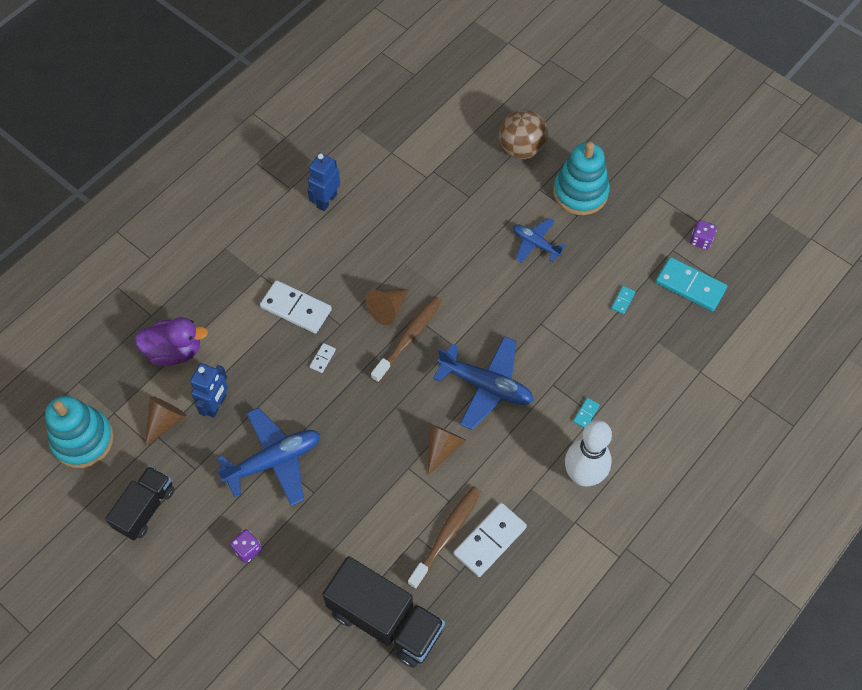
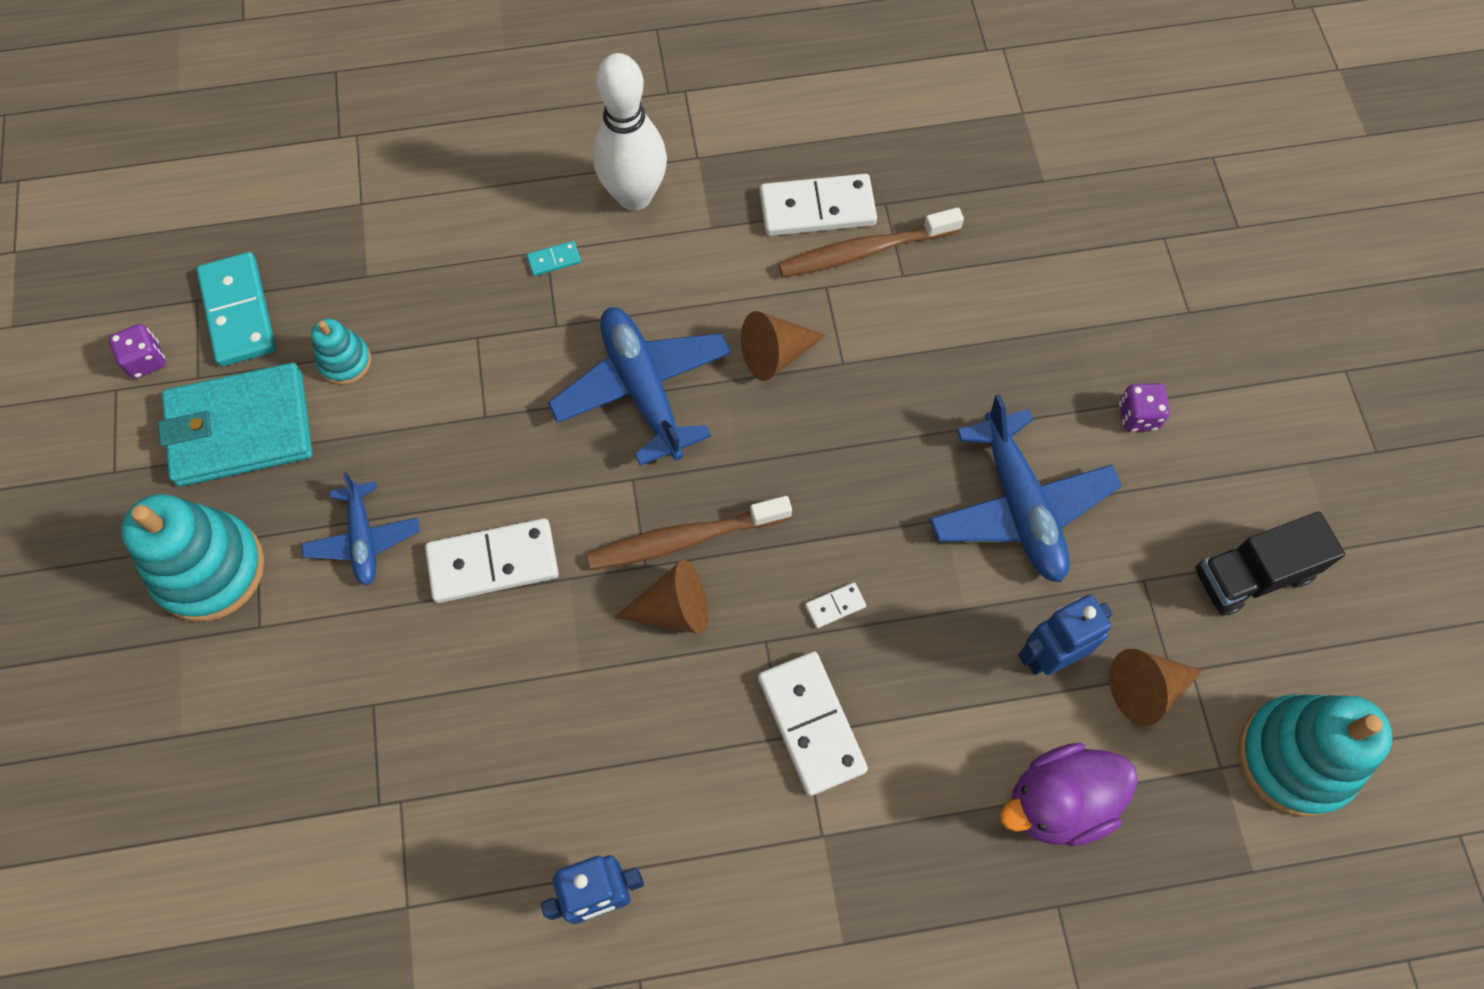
camera: 140 degrees left, 5 degrees up
(174, 351) = (1058, 802): purple duck -> purple duck turned 60 degrees counterclockwise
(274, 461) = (1020, 506): blue plane -> blue plane turned 120 degrees counterclockwise
(385, 620) = (1018, 215): black truck -> none
(476, 273) = (493, 562): none -> white domino
(521, 149) = (203, 724): brown ball -> none
(623, 300) = (345, 361): turquoise domino -> turquoise stacking toy
(631, 245) = (240, 428): none -> turquoise wallet

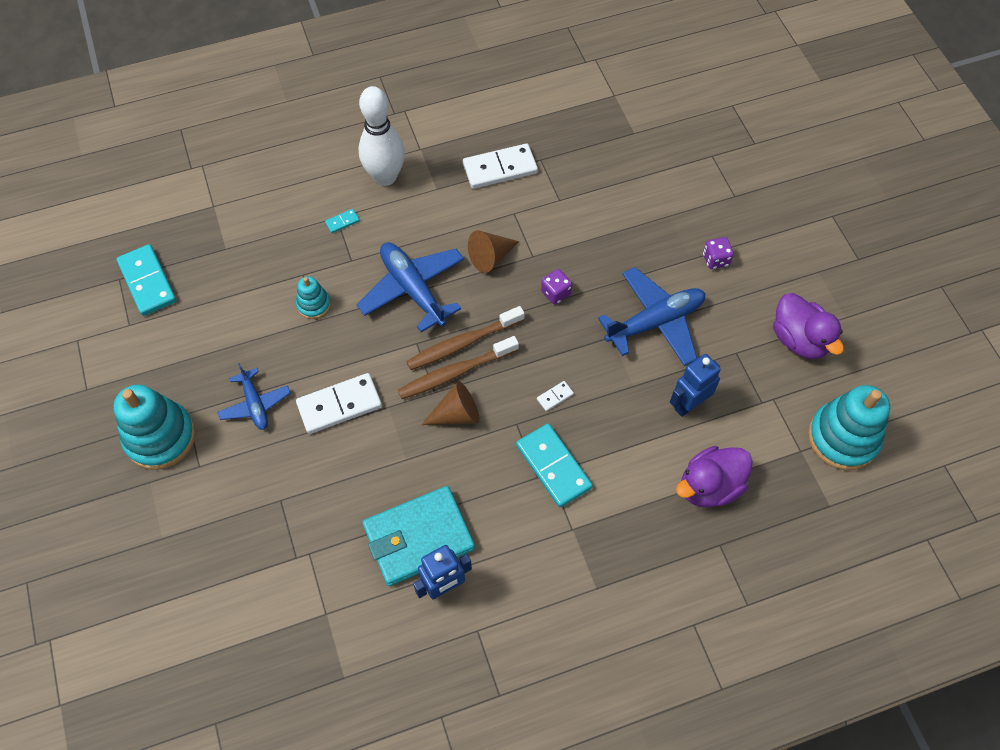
camera: 10 degrees left, 5 degrees down
(146, 360) = (93, 319): purple dice -> purple dice (555, 293)
(240, 428) = (163, 351): turquoise wallet -> turquoise wallet (418, 537)
(345, 361) = (222, 301): turquoise stacking toy -> turquoise stacking toy (314, 304)
(811, 724) = (553, 466): white domino -> turquoise domino
(864, 251) = (533, 189): brown toothbrush -> brown toothbrush (462, 343)
(1020, 506) = (655, 322): blue plane -> blue plane turned 90 degrees counterclockwise
(1146, 689) = (749, 414): brown cone -> none
(1252, 575) = (799, 339): black truck -> purple duck

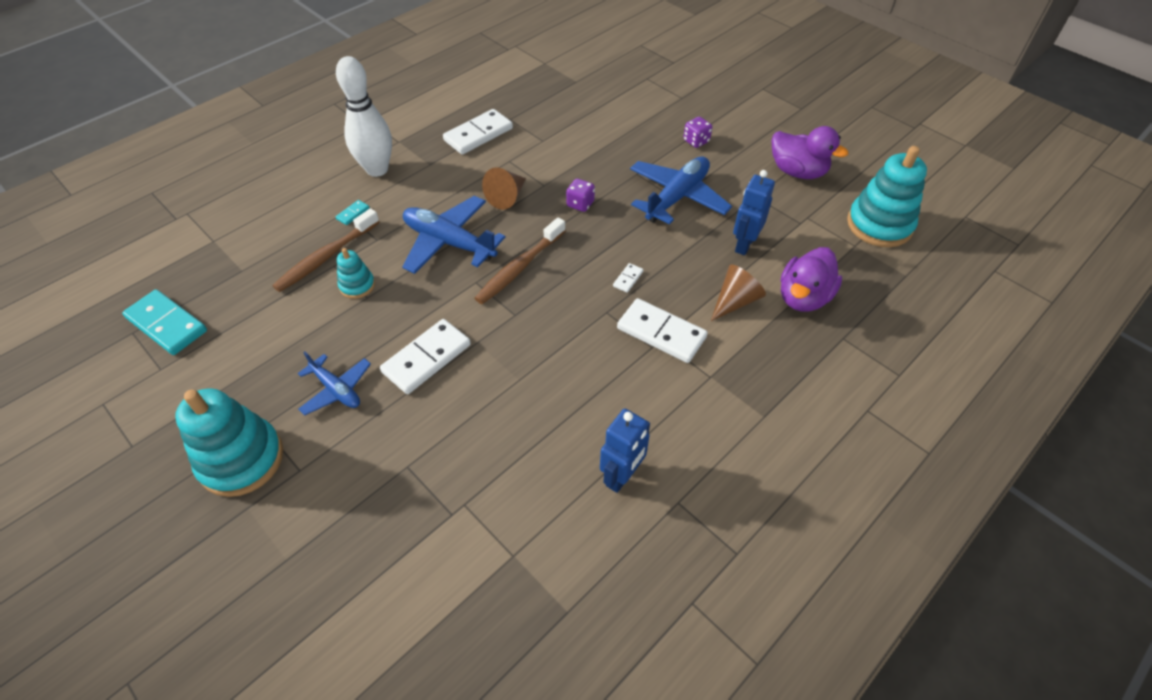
camera: 25 degrees left, 10 degrees down
(418, 537) = (570, 442): turquoise wallet -> none
(455, 373) = (526, 292): brown toothbrush -> brown toothbrush (326, 257)
(456, 414) = (546, 324): brown cone -> brown cone (735, 301)
(553, 466) = (661, 333): turquoise domino -> white domino

